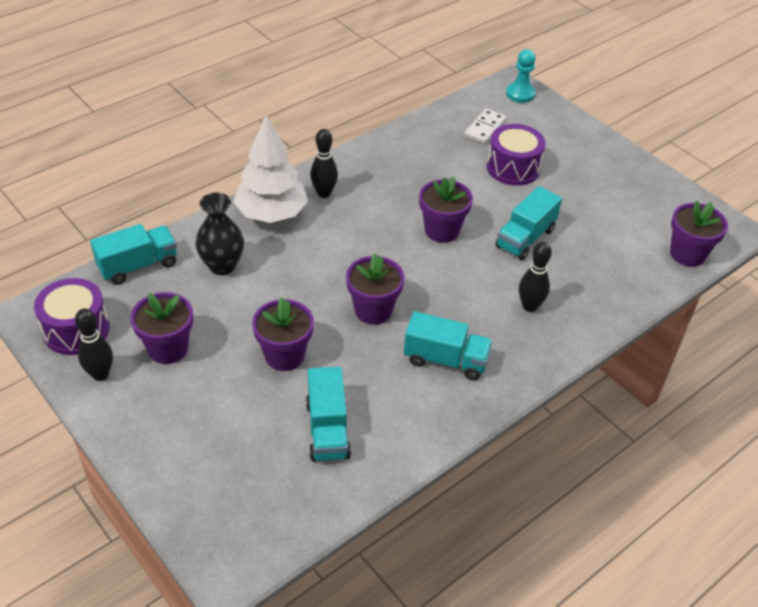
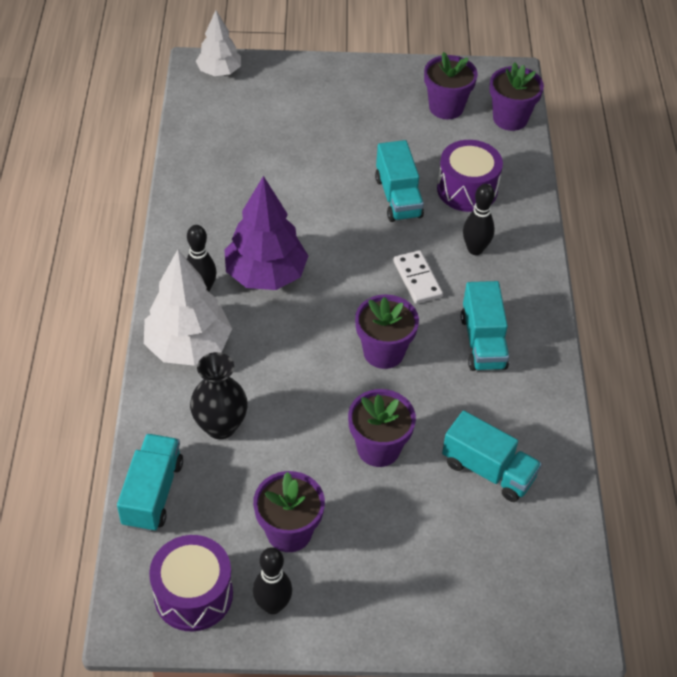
camera: 50 degrees left, 5 degrees up
(372, 214) = (266, 275): none -> purple tree
(442, 230) = (335, 243): purple flower pot -> purple flower pot (446, 107)
(445, 360) = (483, 342): turquoise truck -> turquoise truck turned 120 degrees clockwise
(485, 128) = (238, 126): white domino -> white domino (417, 279)
(513, 168) = (308, 144): purple drum -> purple drum (467, 189)
(520, 94) = (219, 72): turquoise pawn -> white tree

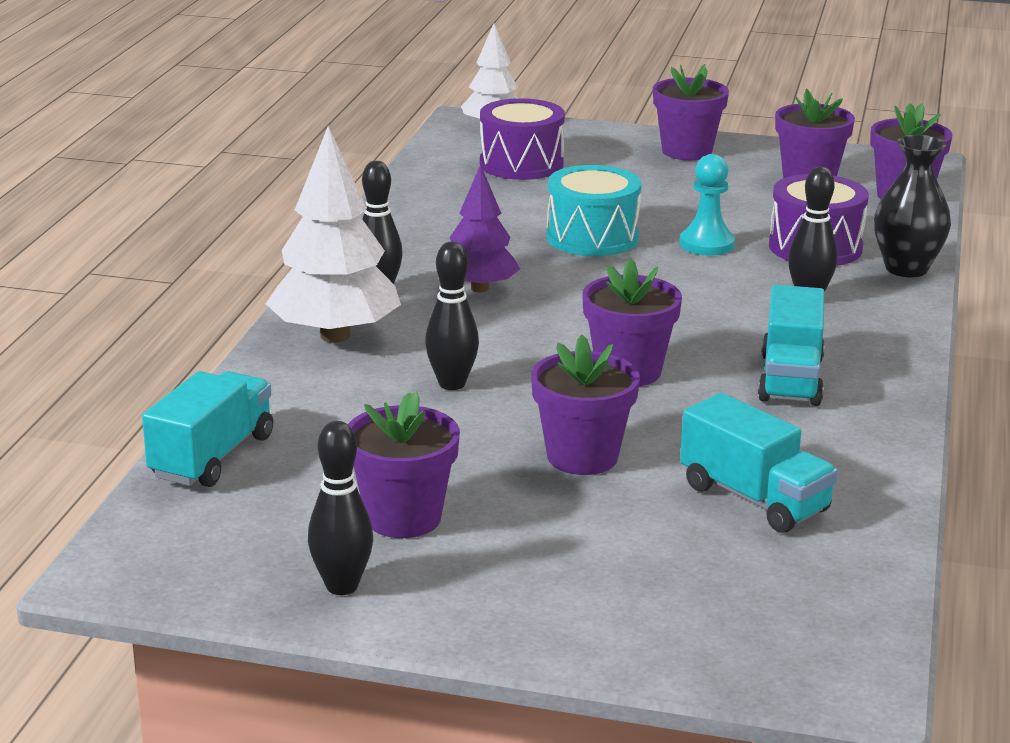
camera: 15 degrees right, 25 degrees down
(193, 594) = (222, 558): purple drum -> purple drum (521, 164)
(220, 426) = (346, 409): black vase -> black vase (906, 268)
(266, 275) = (479, 288): purple tree -> purple tree, size x0.63
(278, 386) = (452, 384): none -> black bowling pin
(323, 201) = (592, 237): none -> turquoise drum
(358, 83) = (687, 151): none -> purple flower pot
(398, 197) = (707, 244): turquoise truck -> turquoise pawn
(417, 279) = (708, 314): white domino -> none

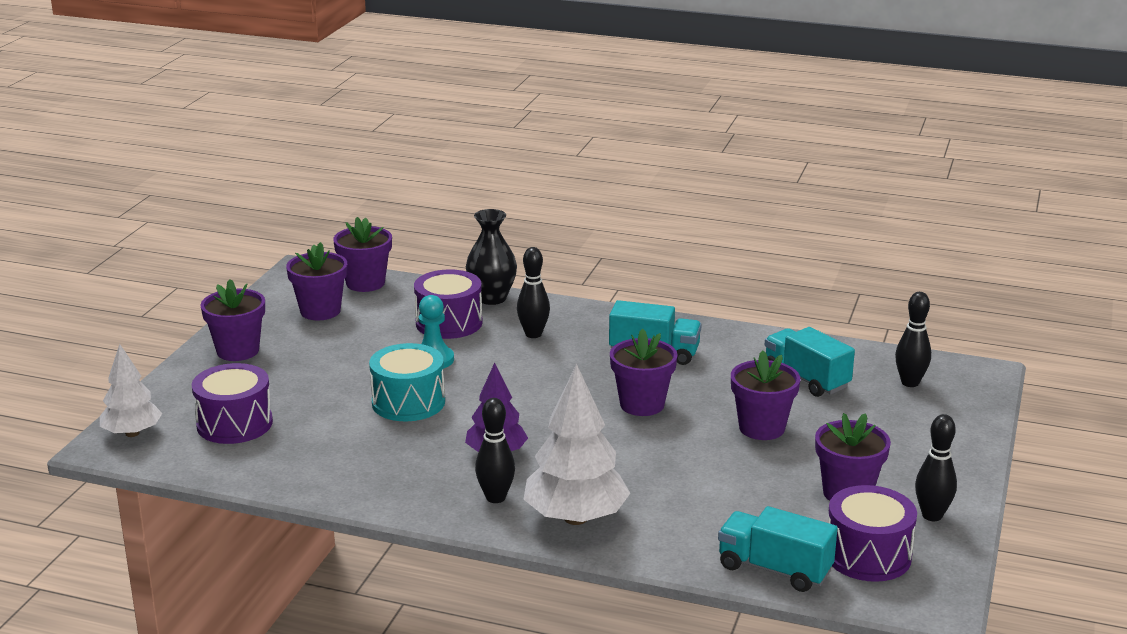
camera: 85 degrees left, 0 degrees up
(238, 525) = (868, 555): none -> purple drum
(452, 384) = (659, 470): black bowling pin -> black bowling pin (910, 383)
(754, 498) = (806, 379): turquoise truck -> turquoise truck turned 90 degrees counterclockwise

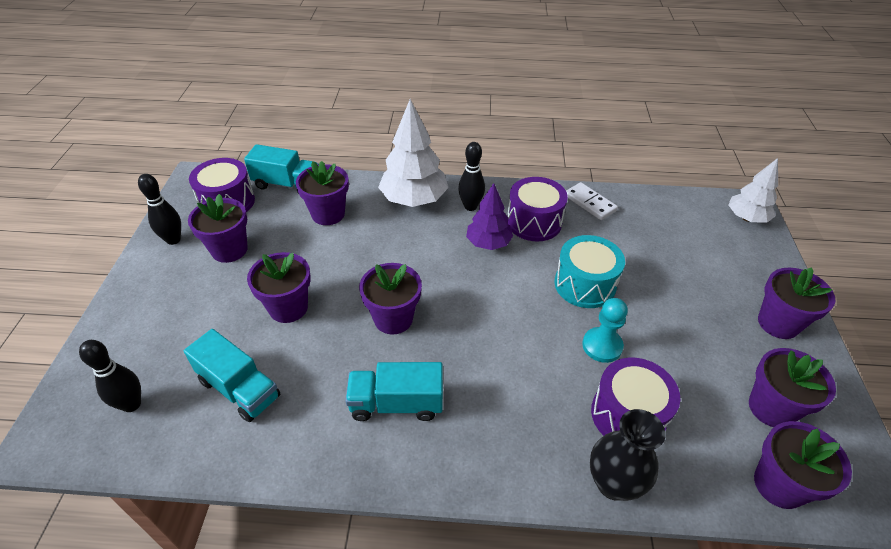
camera: 165 degrees right, 20 degrees up
(234, 424) = (690, 238): purple drum -> purple drum (534, 222)
(321, 478) = (590, 203): none -> white domino
(533, 334) = (531, 412): black bowling pin -> none
(709, 517) = (328, 214): none -> purple flower pot

